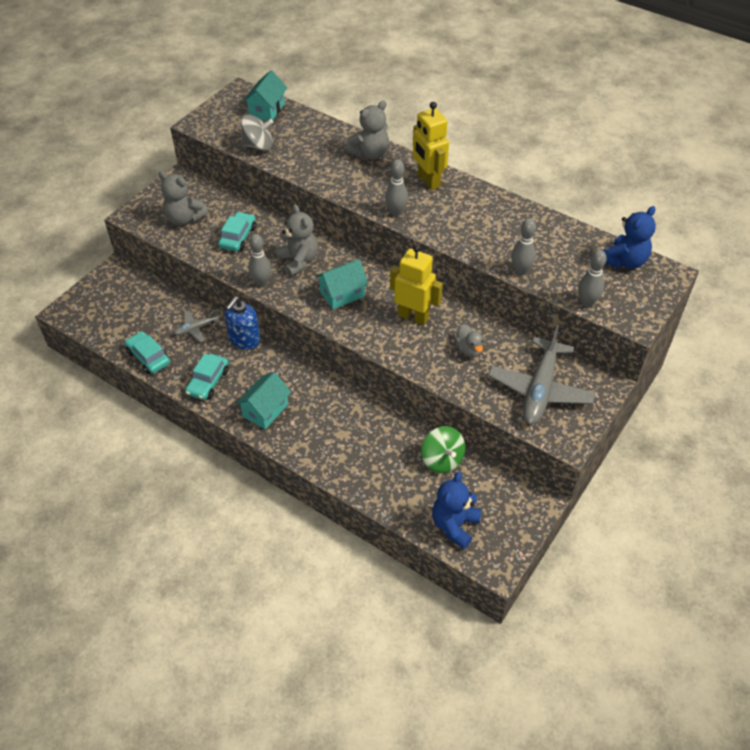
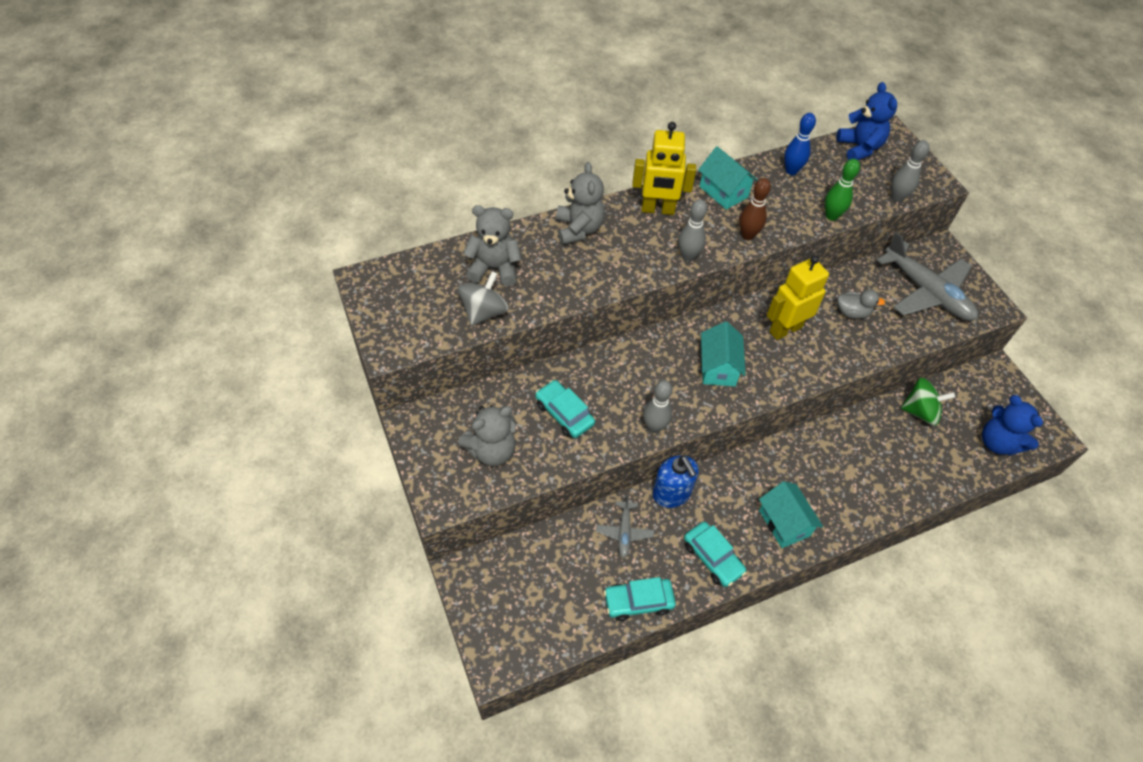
camera: 60 degrees left, 5 degrees up
(267, 110) = (424, 273): turquoise house -> turquoise house (723, 192)
(298, 261) = (643, 379): grey teddy bear -> grey teddy bear (494, 268)
(449, 234) = (747, 235): none -> brown bowling pin
(520, 271) = (831, 216): grey bowling pin -> green bowling pin
(549, 232) = (791, 171): none -> blue bowling pin

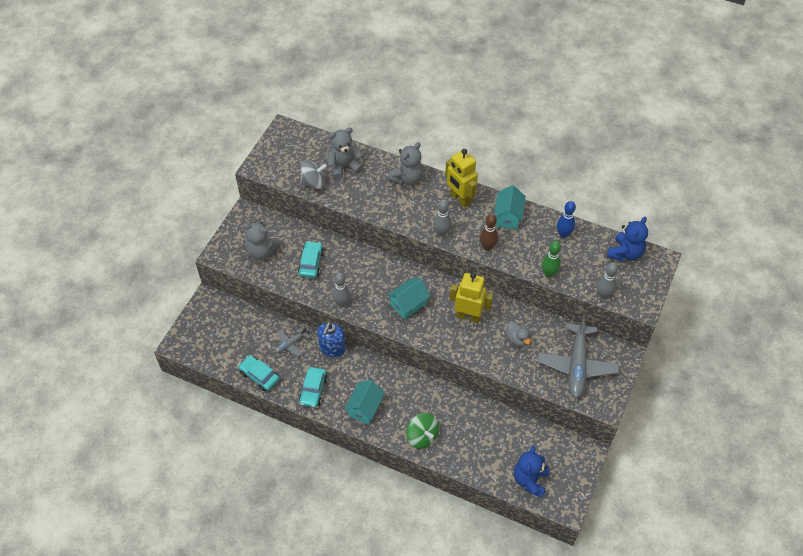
camera: 50 degrees right, 0 degrees up
(494, 268) = (344, 167): grey teddy bear -> grey teddy bear turned 75 degrees counterclockwise
(920, 411) = (510, 428): green spinning top -> green spinning top (422, 436)

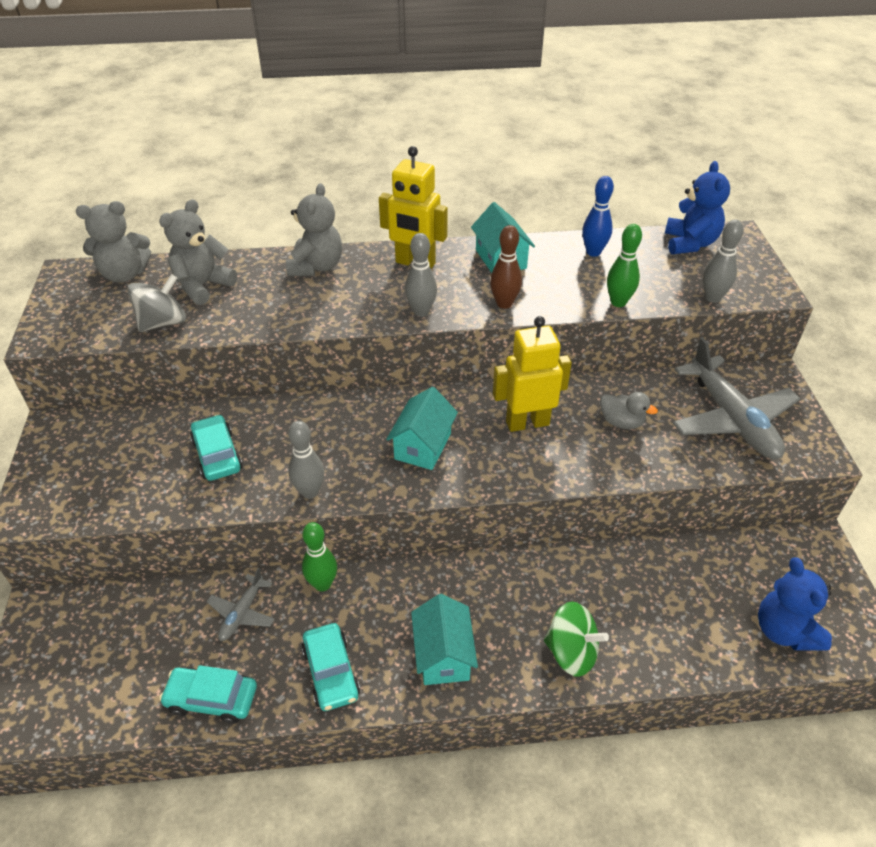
camera: 30 degrees left, 10 degrees down
(262, 252) = (115, 474): grey teddy bear -> grey teddy bear (124, 274)
(332, 348) = (322, 584): blue soap dispenser -> green bowling pin

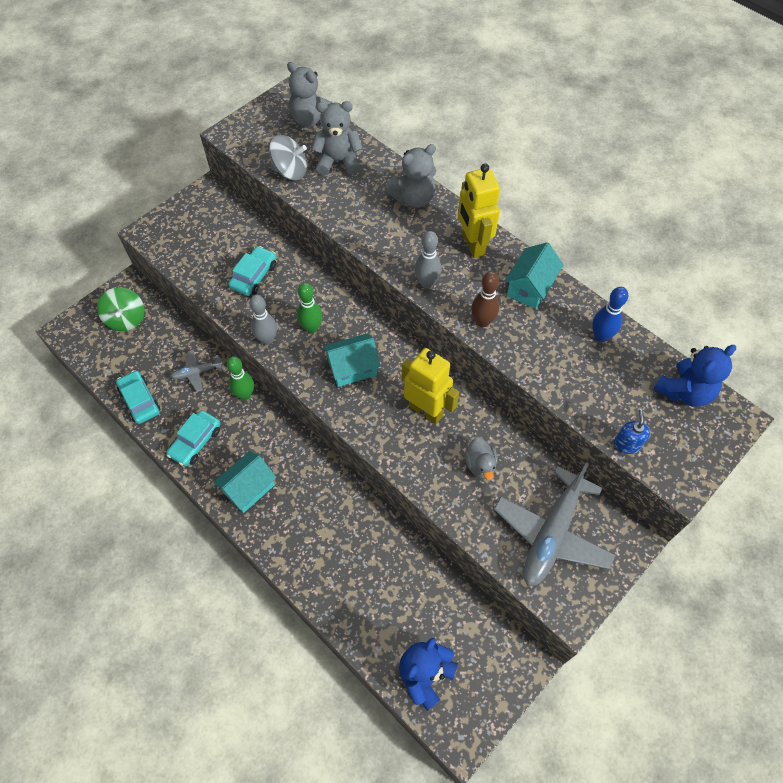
camera: 50 degrees right, 15 degrees up
(571, 652) = (304, 555): green spinning top -> green spinning top (126, 319)
(618, 302) = (555, 387): green bowling pin -> green bowling pin (311, 328)
(712, 298) = (626, 444): grey bowling pin -> blue soap dispenser

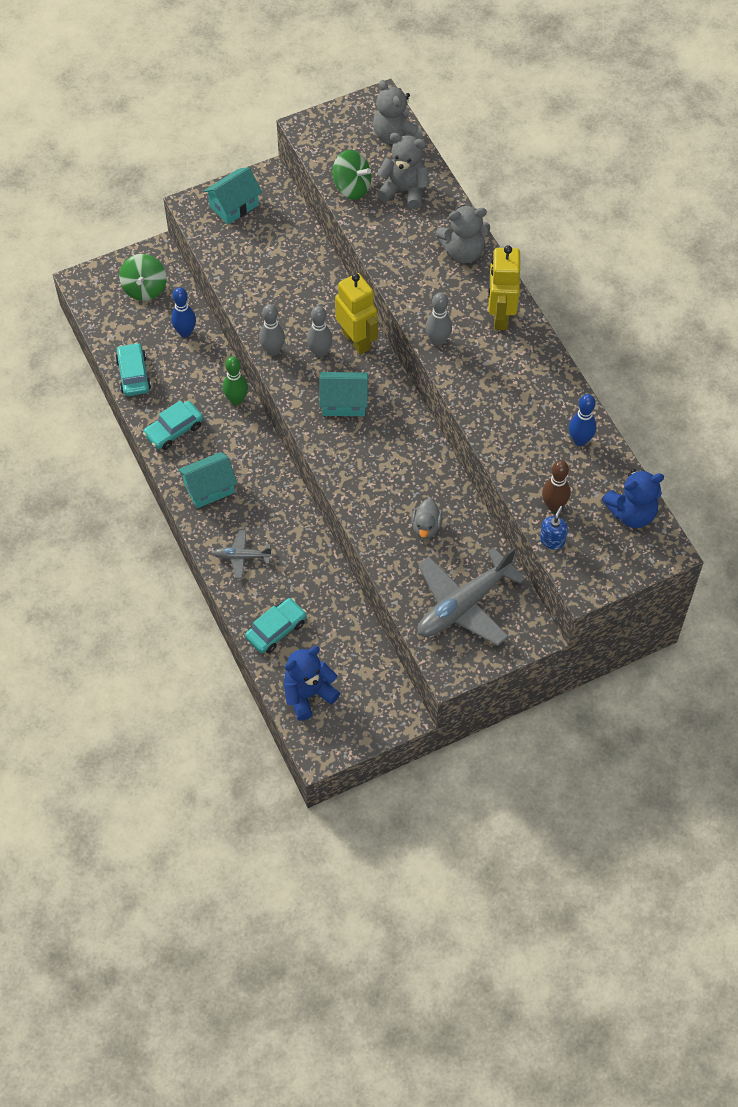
camera: 20 degrees right, 0 degrees up
(176, 347) = (185, 332): none -> blue bowling pin
(197, 373) = (197, 364): grey plane -> grey plane (242, 556)
(254, 276) = (283, 283): turquoise car -> turquoise car (276, 629)
(290, 171) = (352, 187): grey spinning top -> green spinning top
(311, 328) = (320, 352): green bowling pin -> grey bowling pin
(426, 410) = (397, 463): yellow robot -> yellow robot (356, 340)
(482, 322) = (474, 393): brown bowling pin -> brown bowling pin (554, 505)
(530, 287) = (535, 374): turquoise house -> turquoise house (234, 206)

